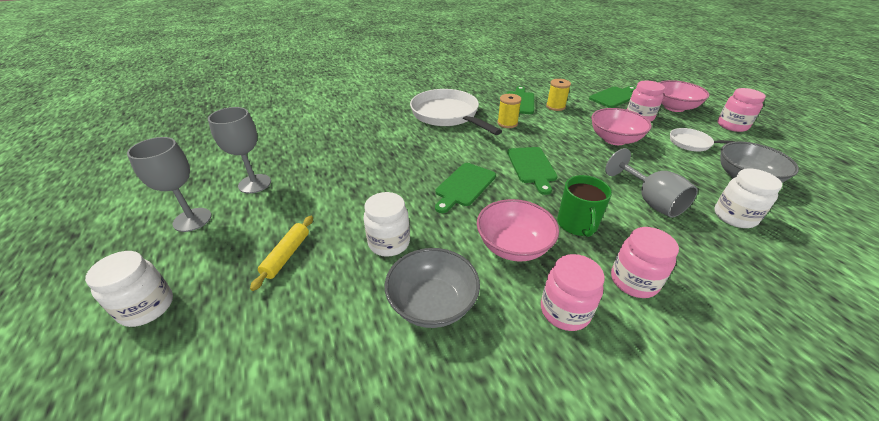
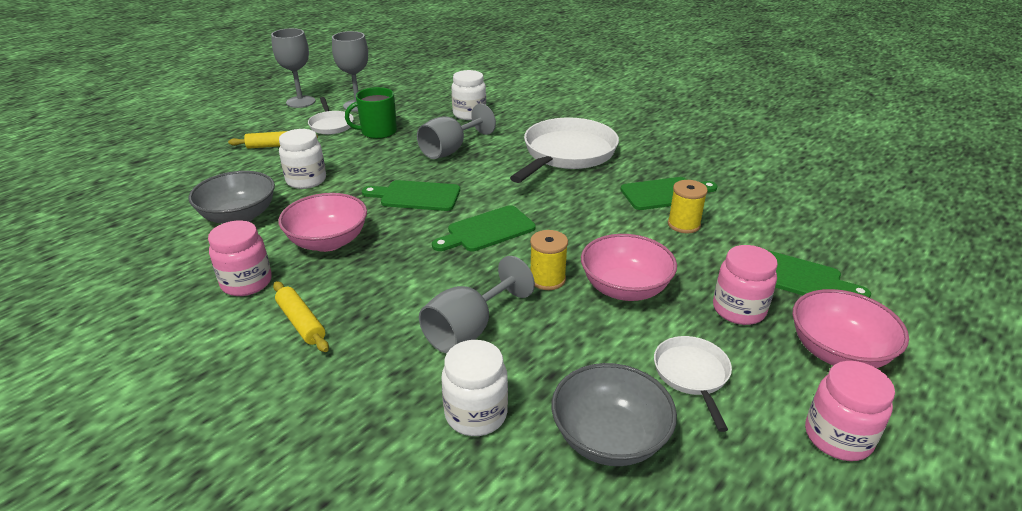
camera: 65 degrees right, 5 degrees down
(147, 307) = (211, 121): white jar -> white jar (469, 114)
(280, 208) = (331, 125): none -> white pan
(400, 155) = (450, 150): none -> grey goblet
(507, 123) = (586, 196): yellow spool -> yellow spool (547, 279)
(577, 224) = (384, 276): green mug -> green mug (378, 132)
(633, 281) = (301, 322): pink jar -> yellow rolling pin

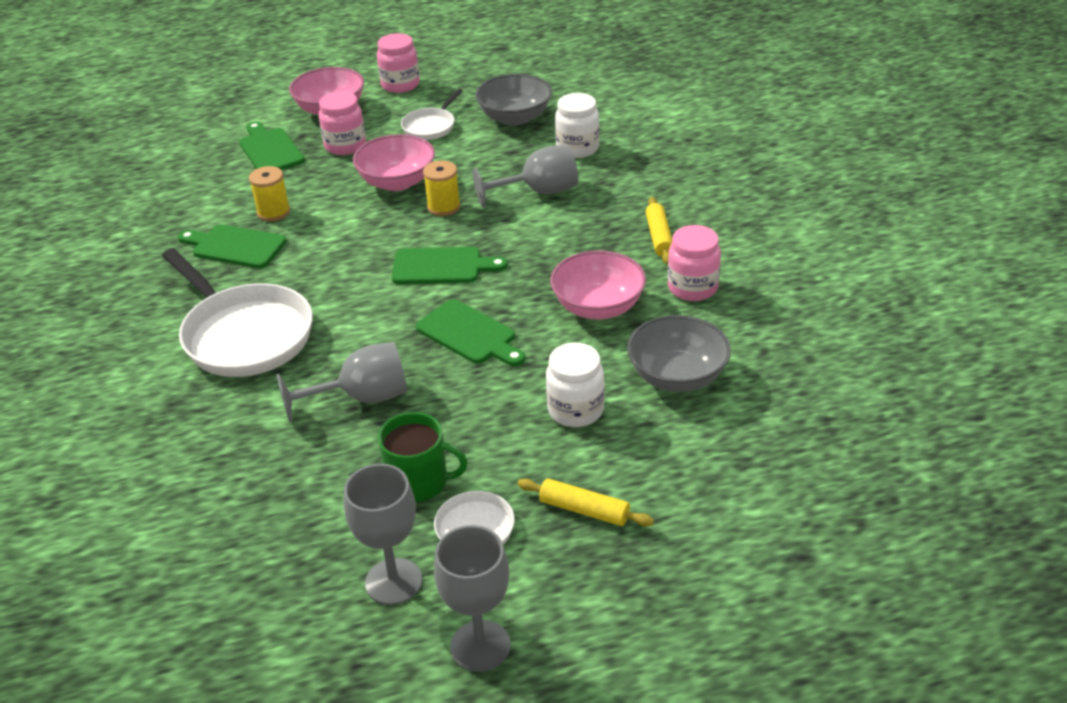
camera: 145 degrees left, 5 degrees up
(469, 114) = (257, 471): white jar -> none
(567, 154) = (244, 335): white pan -> white pan turned 105 degrees counterclockwise

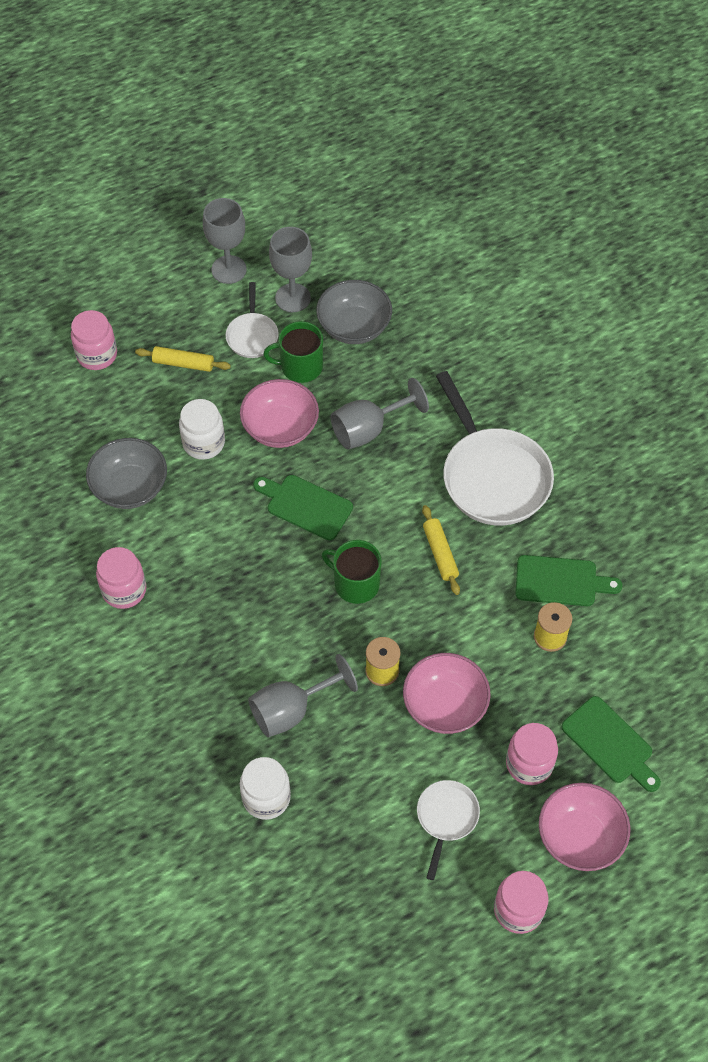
camera: 165 degrees right, 20 degrees up
(244, 335) = (492, 476): white pan -> white pan turned 150 degrees counterclockwise
(442, 266) = (355, 584): green cutting board -> green mug
(515, 118) = (352, 852): grey bowl -> grey bowl (354, 327)
(598, 307) = (204, 554): pink bowl -> pink bowl (280, 428)
(659, 237) = (160, 656): yellow rolling pin -> yellow rolling pin (440, 553)
(713, 541) = (97, 355): none -> pink jar

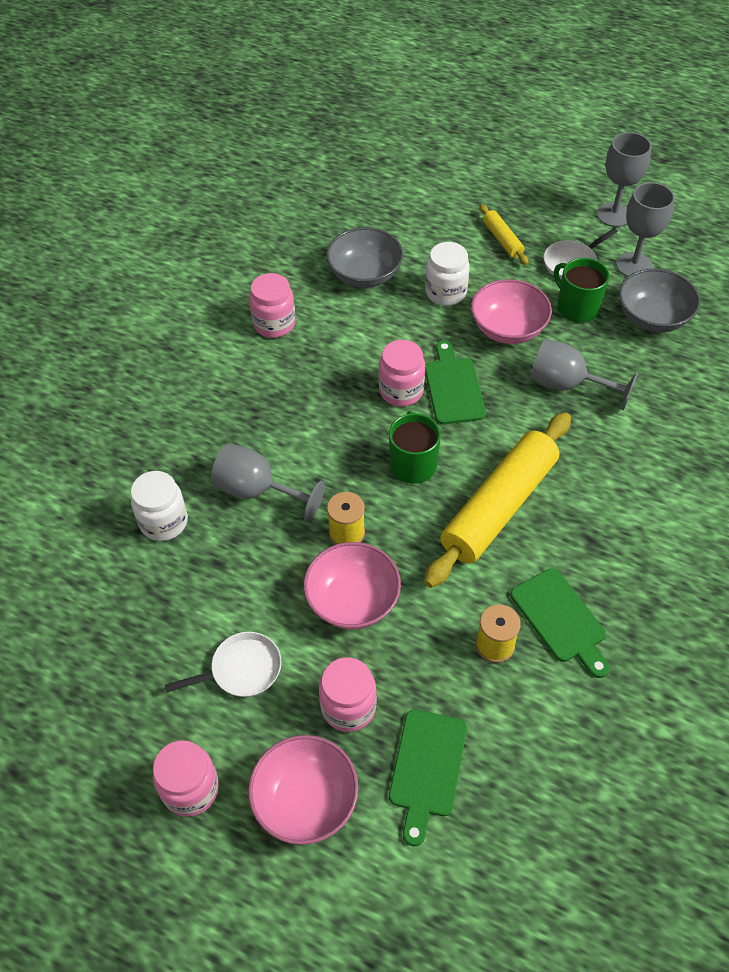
camera: 55 degrees right, 5 degrees down
(97, 355) = (457, 191): pink jar -> pink jar (401, 391)
(440, 553) = (499, 507): yellow rolling pin -> yellow rolling pin, size x2.18
(492, 476) = (614, 500): white pan -> none

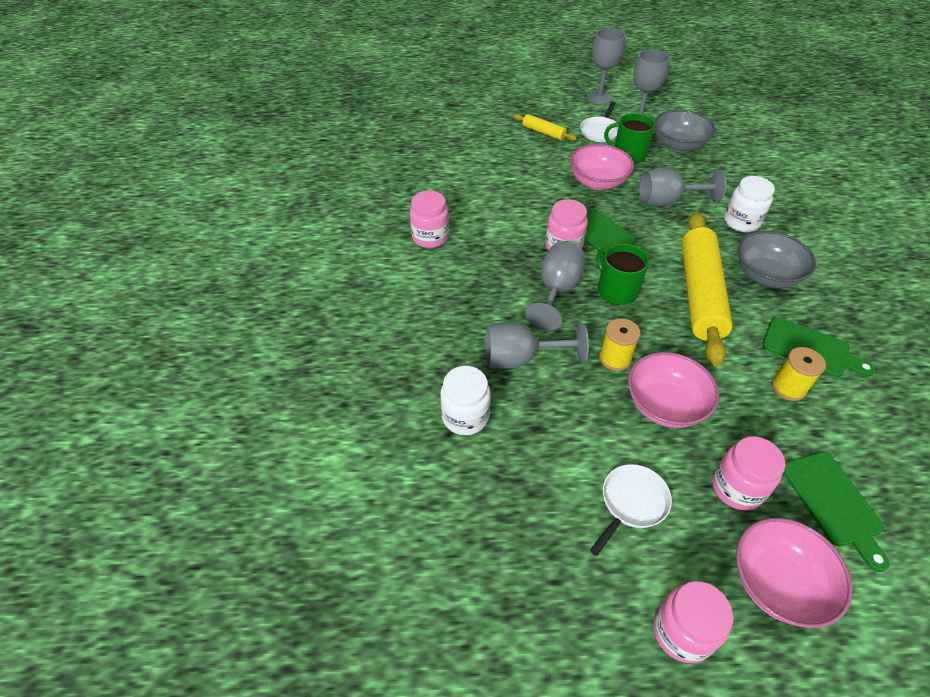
camera: 30 degrees left, 5 degrees down
(351, 437) = (556, 291): none -> grey goblet
(365, 275) = (469, 183): grey bowl -> grey bowl (765, 275)
(446, 292) = (536, 175): white jar -> white jar (741, 222)

